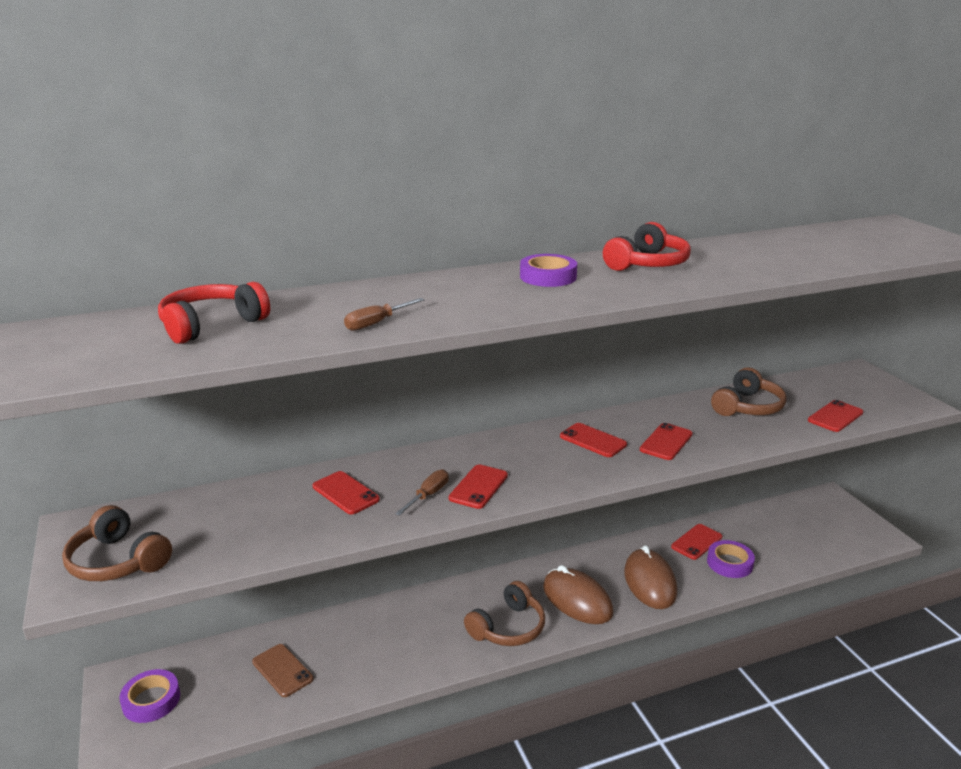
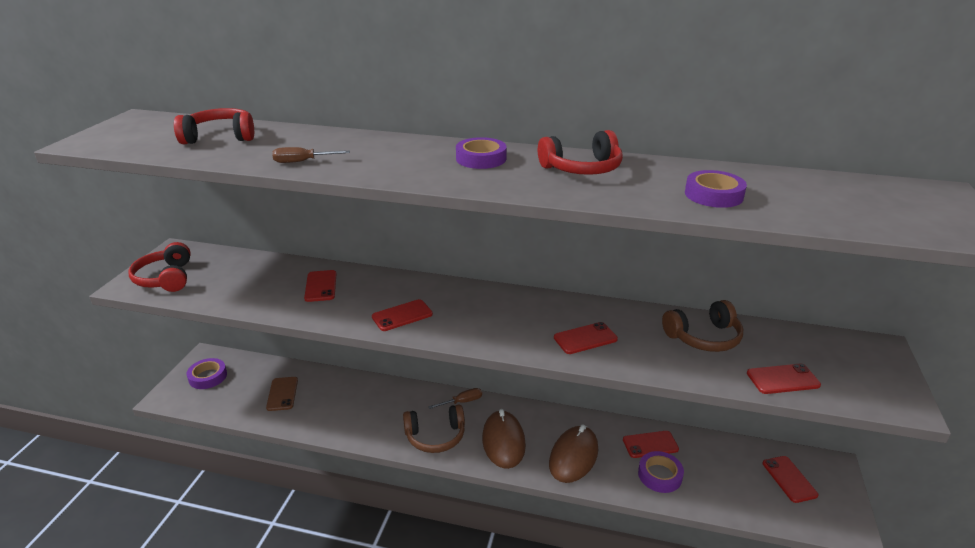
camera: 35 degrees right, 5 degrees up
(118, 561) = (166, 278): brown headphones -> red headphones
(428, 495) = (364, 308): brown screwdriver -> brown screwdriver (462, 402)
(593, 440) = (528, 314): red phone -> red phone (789, 479)
(777, 259) = (713, 195): none -> purple tape

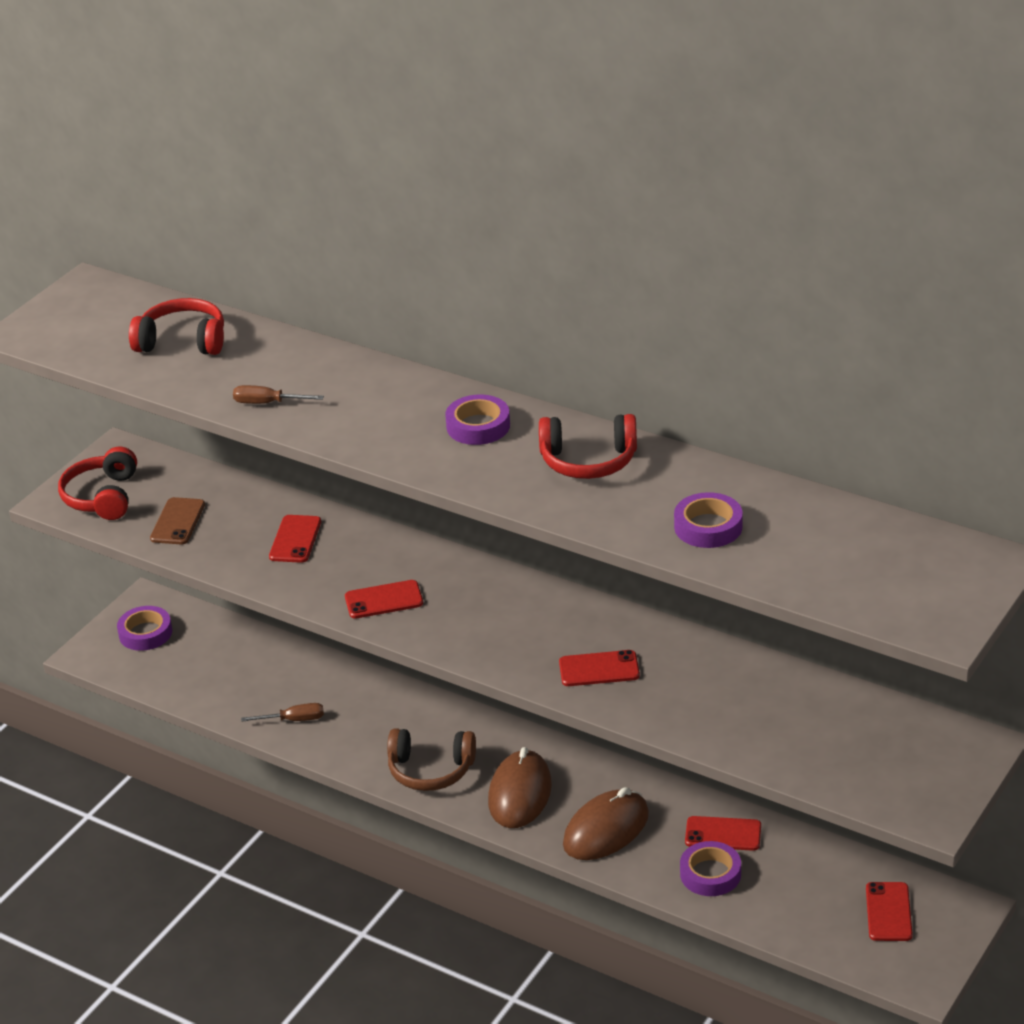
camera: 20 degrees right, 5 degrees up
(282, 394) = (241, 675): brown phone -> brown phone (178, 522)
(462, 402) = (487, 729): brown screwdriver -> brown screwdriver (294, 720)
(704, 337) = (754, 693): brown headphones -> none
(782, 379) = (809, 761): red phone -> none

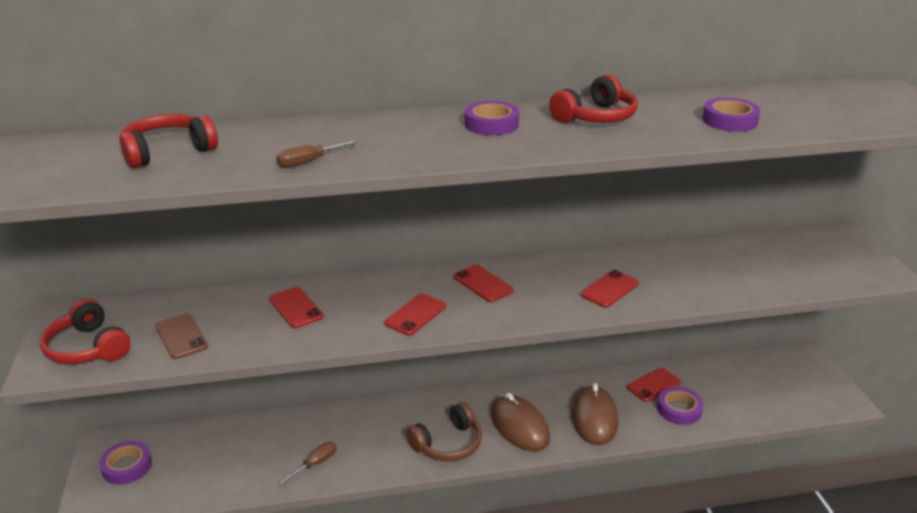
camera: 45 degrees left, 5 degrees down
(888, 912) = (781, 377): red phone -> red phone (483, 284)

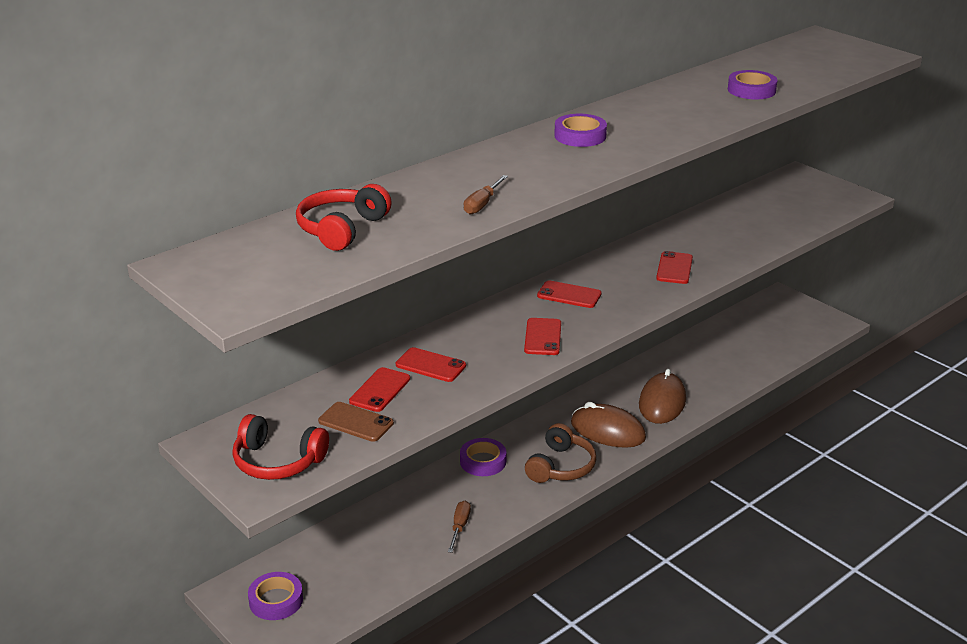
camera: 30 degrees left, 0 degrees up
(594, 418) = (662, 402): brown mouse -> brown mouse turned 45 degrees clockwise
(596, 117) = (651, 110): red headphones -> none
(653, 385) = (685, 359): red phone -> red phone (380, 390)
(679, 409) = (721, 371): purple tape -> purple tape (483, 461)

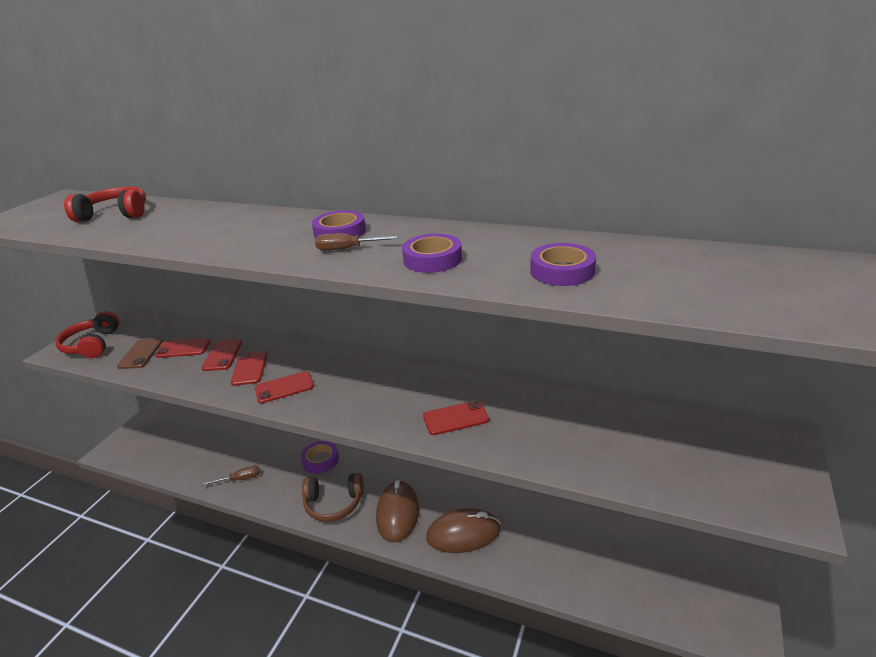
camera: 65 degrees right, 0 degrees up
(276, 600) = (149, 433): purple tape -> purple tape (432, 259)
(482, 204) = (169, 237): brown screwdriver -> brown screwdriver (347, 249)
(569, 295) = (362, 378): red phone -> red phone (249, 368)

